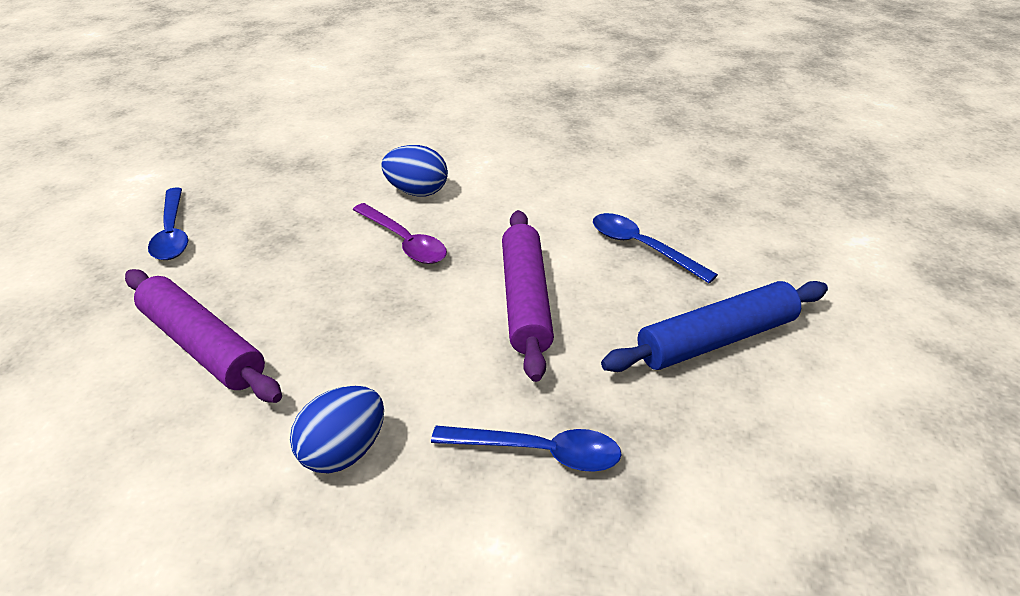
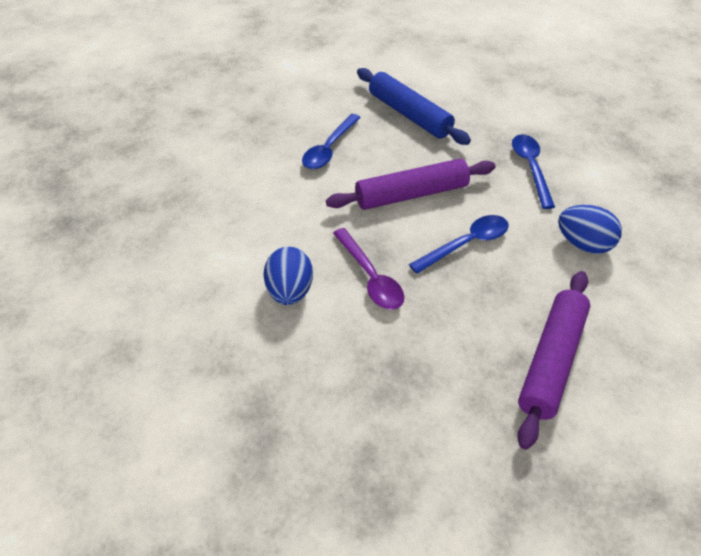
camera: 105 degrees left, 10 degrees up
(172, 233) = (428, 476): blue spoon -> blue spoon (466, 244)
(404, 242) = (370, 277): purple spoon -> purple spoon turned 120 degrees clockwise

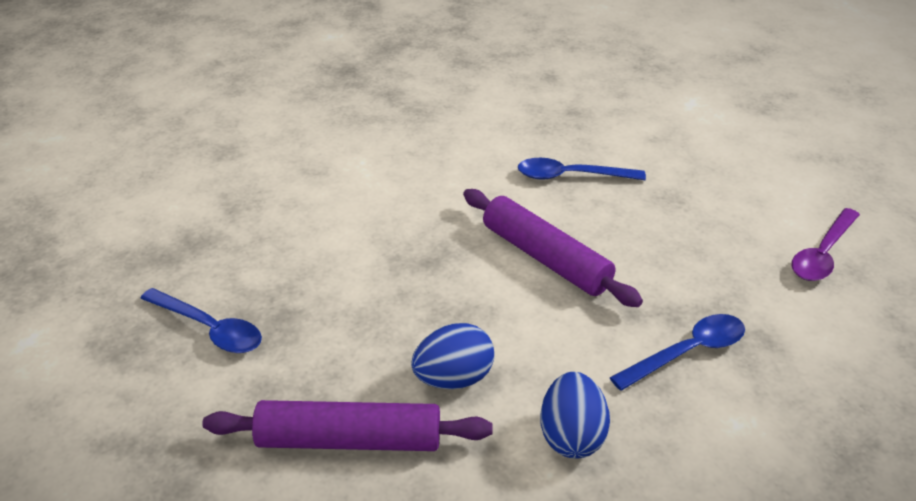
camera: 65 degrees right, 10 degrees down
(290, 291) = (341, 216): blue egg -> blue egg (453, 379)
(370, 277) = (393, 263): purple spoon -> purple spoon (822, 254)
(409, 115) = (693, 216): blue rolling pin -> none
(466, 244) = (494, 324): blue spoon -> blue spoon (209, 329)

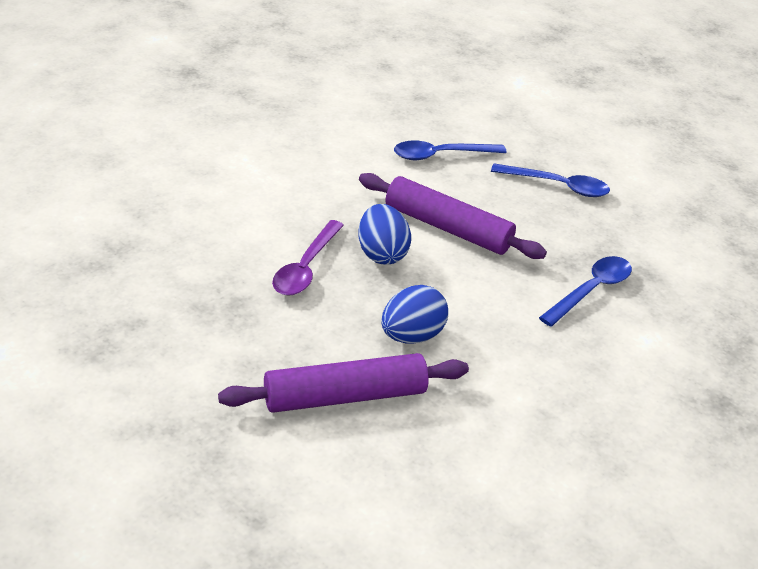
camera: 20 degrees left, 0 degrees up
(209, 329) = (173, 323): blue spoon -> blue spoon (558, 186)
(571, 436) = (525, 367): blue egg -> blue egg (381, 254)
(822, 254) = (667, 201): purple spoon -> purple spoon (306, 267)

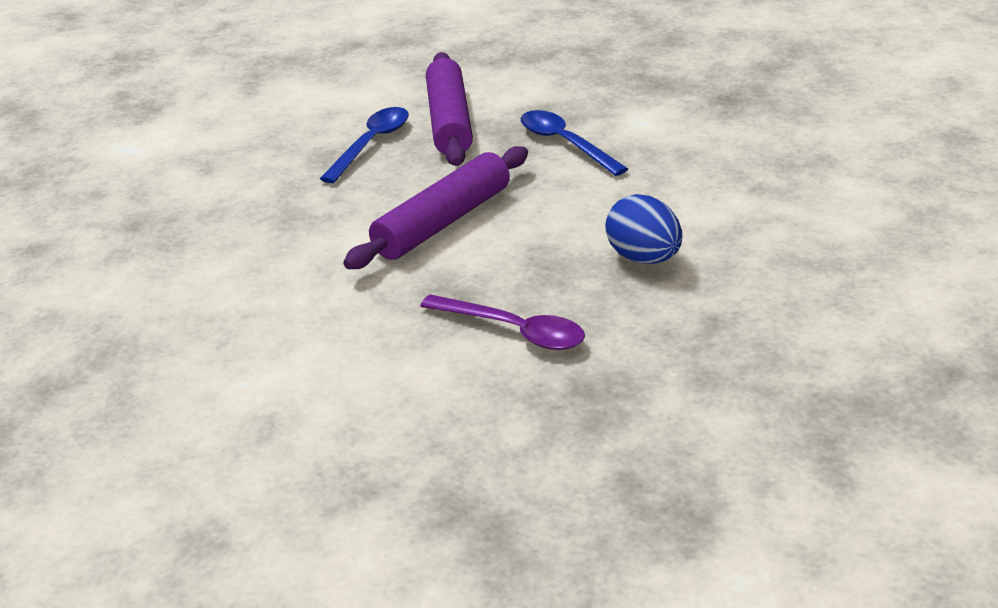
camera: 75 degrees left, 5 degrees down
(345, 396) = (749, 307): purple rolling pin -> purple rolling pin (449, 122)
(381, 254) = (490, 272): blue egg -> none
(441, 155) = (284, 217): blue spoon -> none

